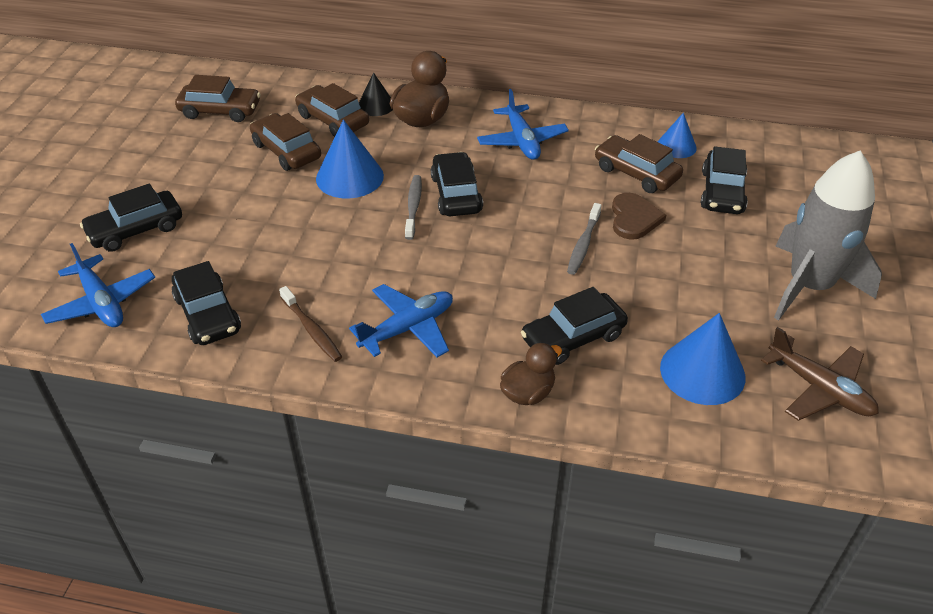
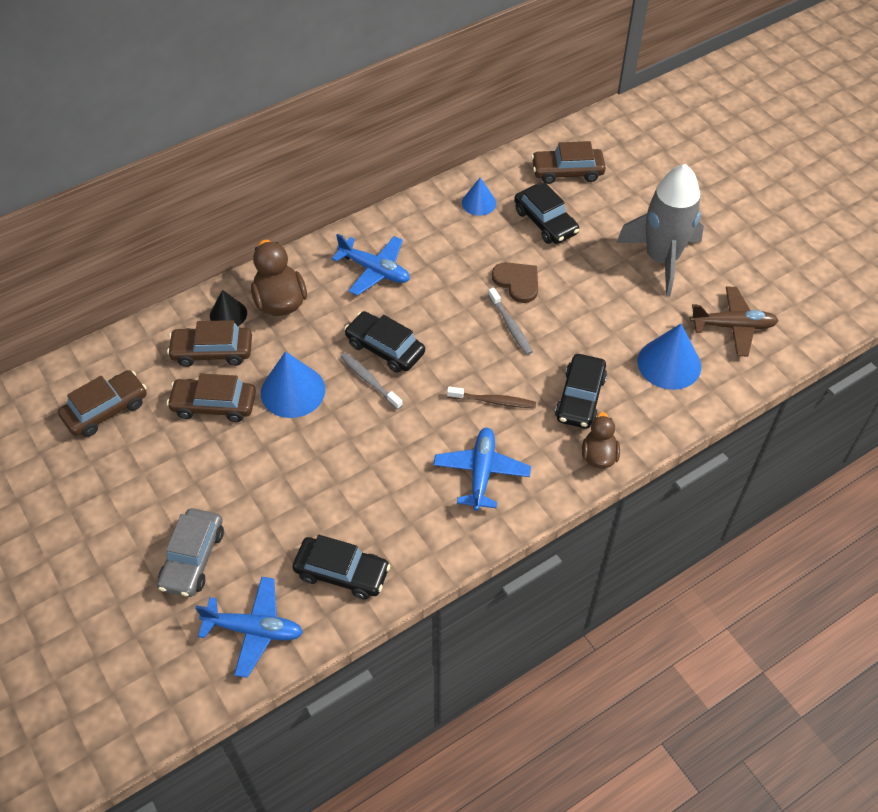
camera: 45 degrees left, 10 degrees up
(136, 229) = (193, 558): black car -> grey car
(312, 329) = (424, 524): brown toothbrush -> brown toothbrush (493, 401)
(636, 173) = (479, 244): brown car -> brown car (567, 172)

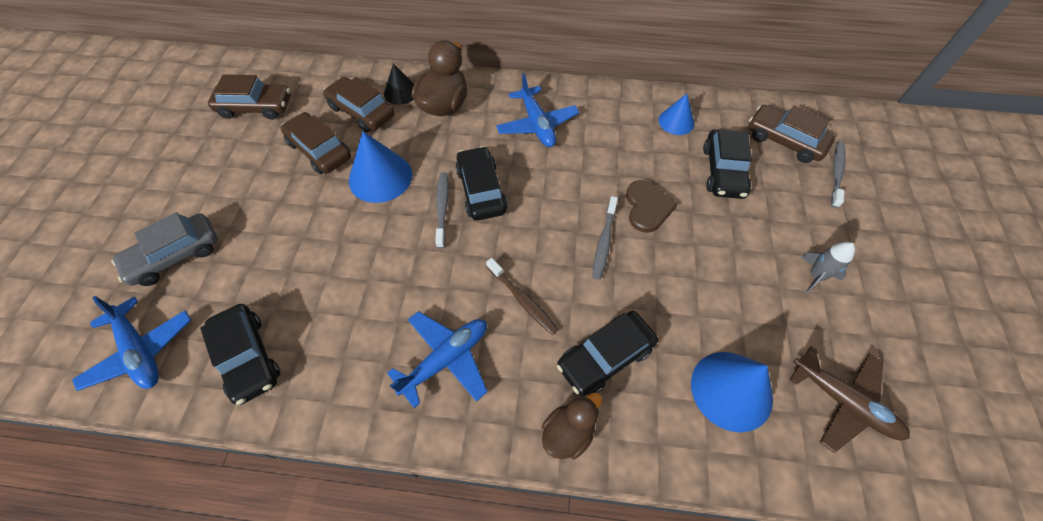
camera: 40 degrees right, 5 degrees up
(620, 176) = (836, 173): none -> grey toothbrush
(661, 259) = (815, 276): grey rocket -> grey rocket, size x0.41

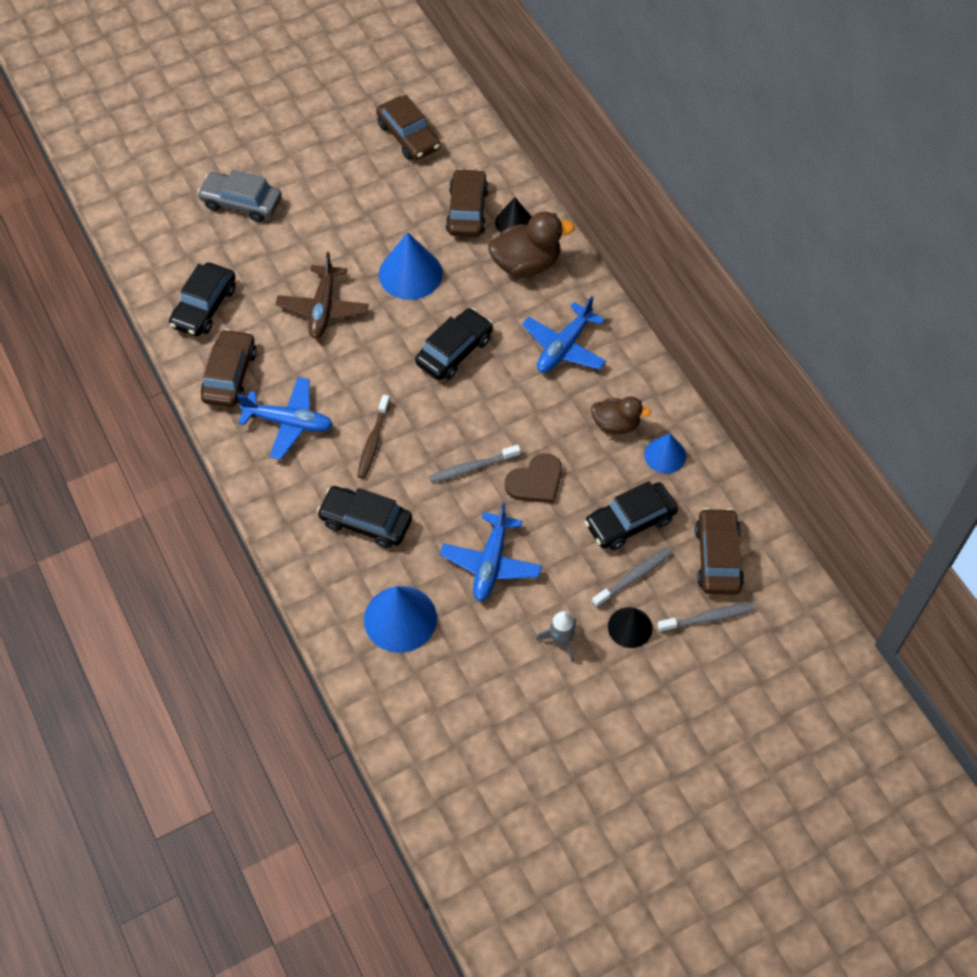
camera: 55 degrees right, 0 degrees up
(140, 351) = (165, 245): blue plane -> blue plane (491, 563)
(319, 150) = (402, 214): brown car -> brown car (230, 375)
(442, 208) = (414, 336): grey toothbrush -> grey toothbrush (633, 577)
(568, 432) = (290, 528): brown duck -> brown duck (616, 424)
(823, 223) = (630, 627): none -> black cone
(842, 402) = (446, 700): brown plane -> brown plane (323, 308)

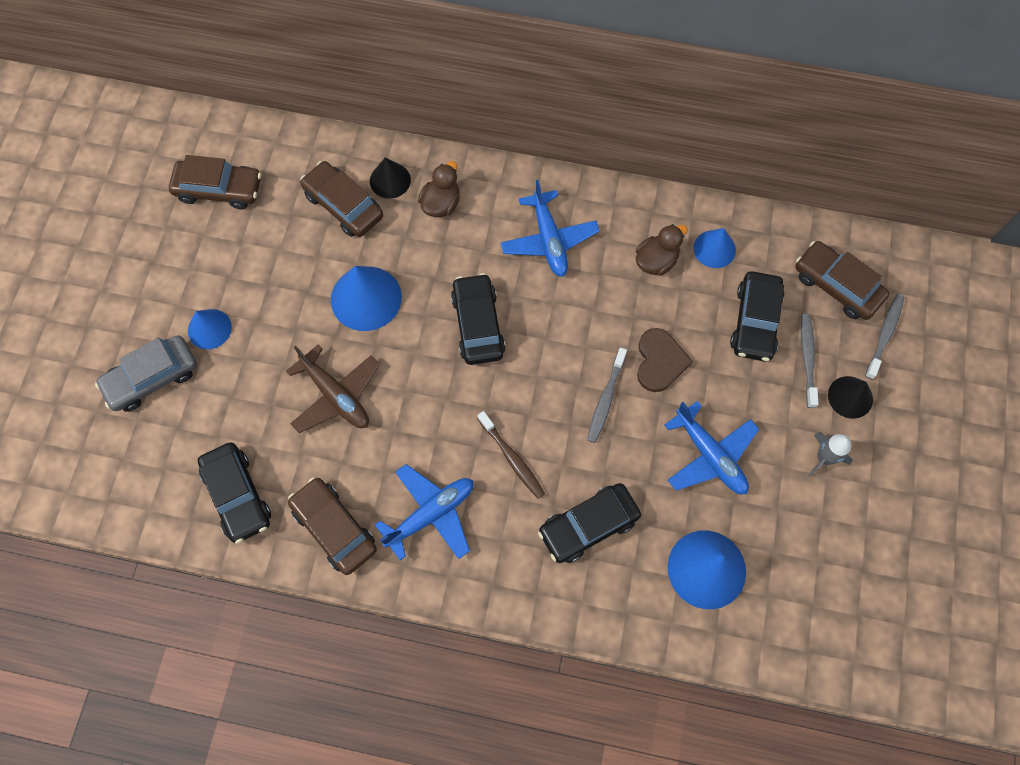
camera: 50 degrees left, 10 degrees up
(304, 206) = (209, 329): none -> blue cone
(526, 264) = (441, 204): brown duck -> brown duck, size x0.64

